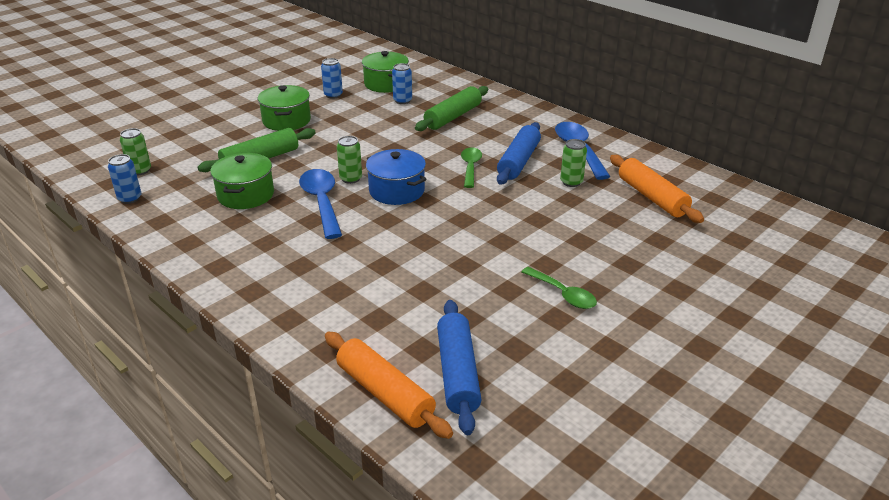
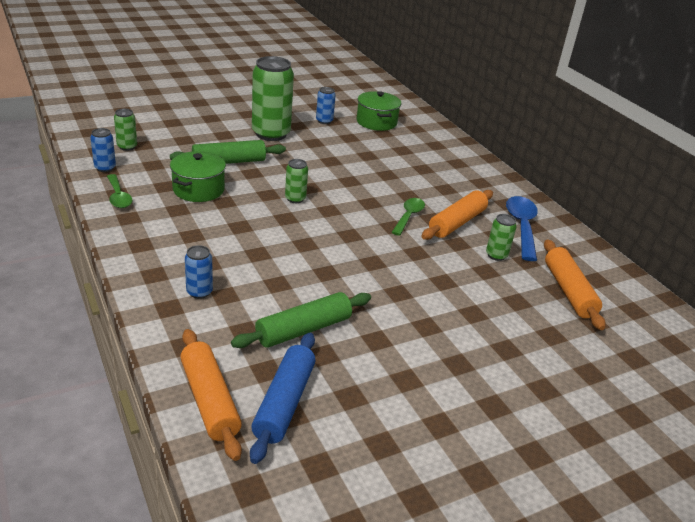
camera: 15 degrees right, 0 degrees up
(286, 121) = (271, 134): green pot -> green can
(322, 202) = (258, 213): blue spoon -> none
(396, 191) = (329, 220): blue pot -> none
(402, 101) = (382, 140): blue can -> blue can (199, 292)
(453, 117) = (420, 166): green rolling pin -> green rolling pin (303, 330)
(519, 161) = (457, 223): blue rolling pin -> orange rolling pin
(563, 294) = (425, 359): green spoon -> green spoon (118, 197)

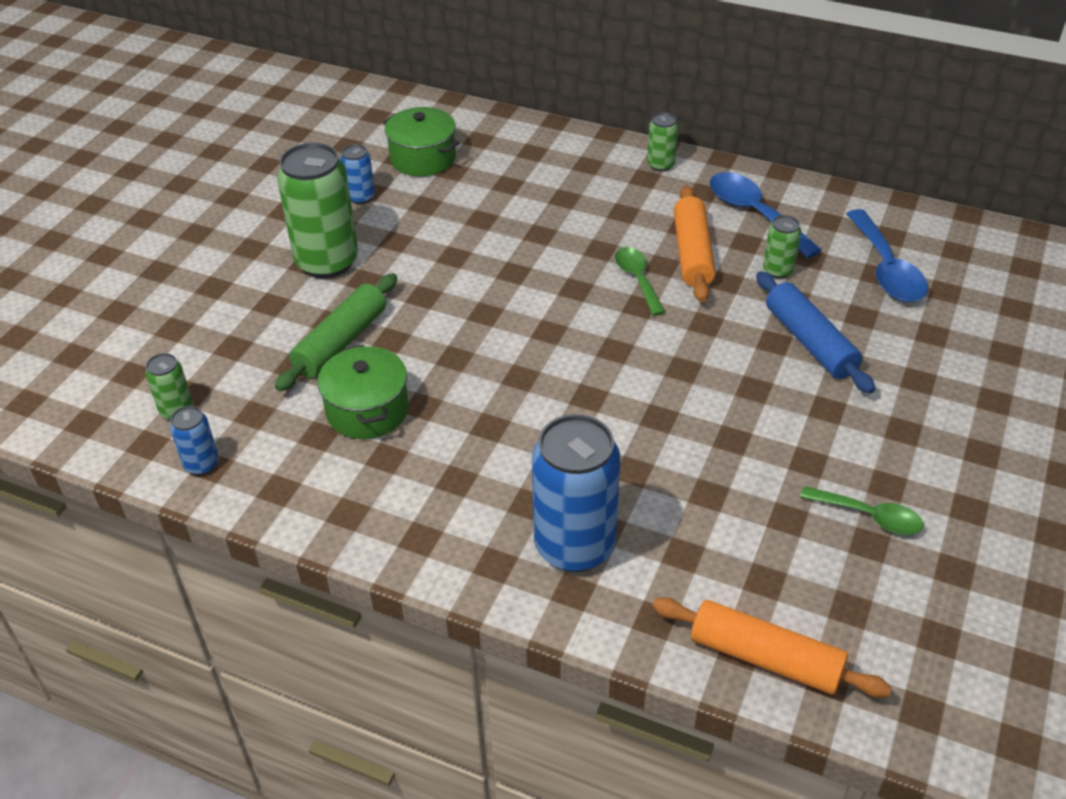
camera: 35 degrees left, 10 degrees up
(118, 197) = (289, 493): green spoon -> green spoon (869, 516)
(199, 292) = (575, 546): blue can -> blue can, size x2.11
(284, 403) = (828, 601): blue rolling pin -> blue rolling pin (810, 342)
(295, 199) = (493, 342): green can -> green can (660, 165)
(303, 330) = (734, 505): green rolling pin -> none
(568, 291) = (886, 269): orange rolling pin -> blue spoon

